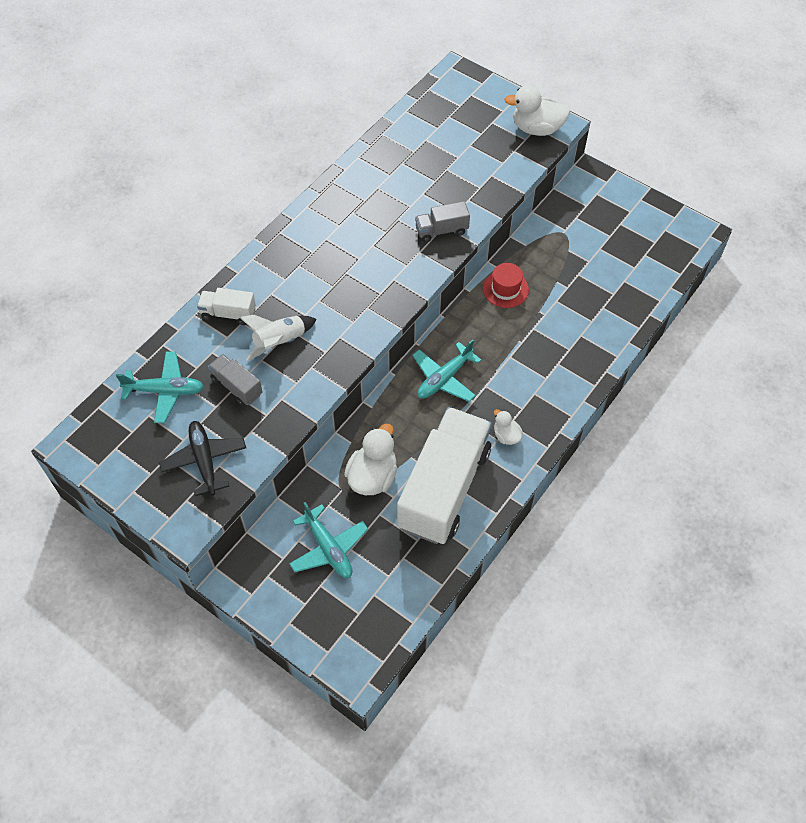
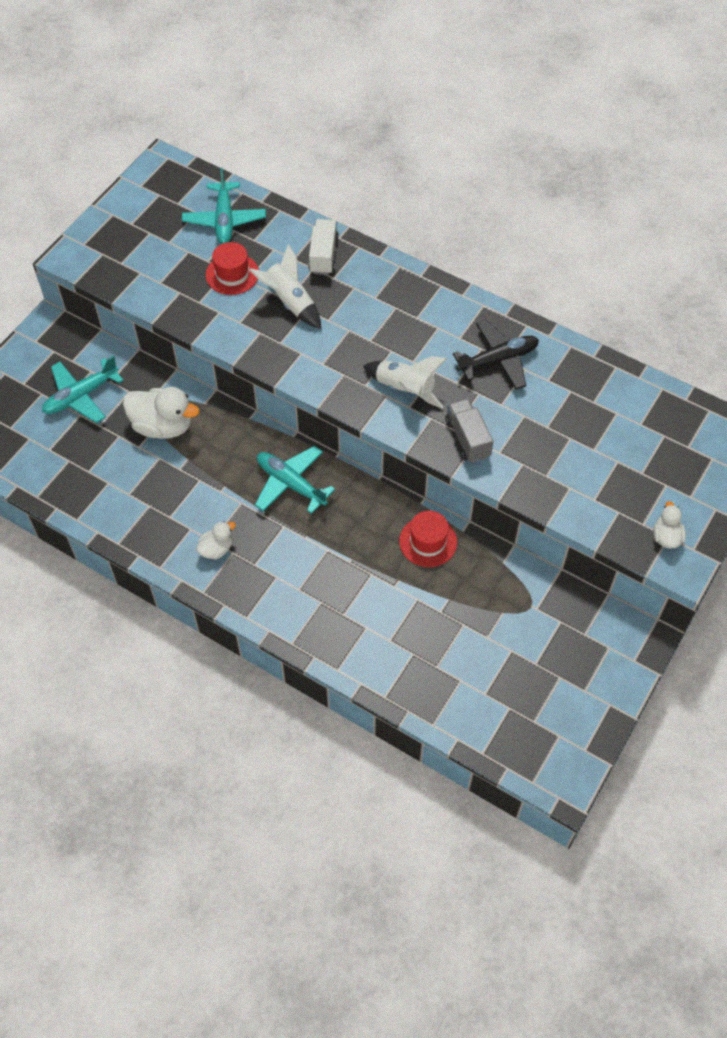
camera: 85 degrees right, 0 degrees up
(204, 461) = (145, 261): black plane -> black plane (498, 360)
(237, 386) = (232, 274): grey truck -> red hat
(389, 266) = (405, 389): none -> white rocket
(444, 488) = (148, 492): white truck -> none
(536, 128) = (666, 537): white duck -> white duck, size x0.54

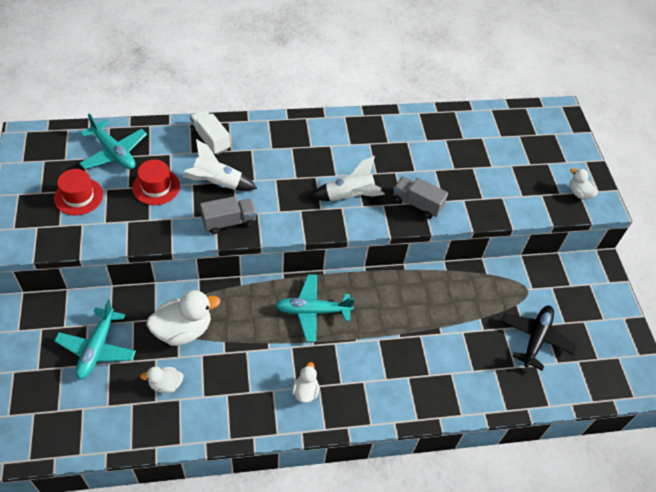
camera: 45 degrees left, 5 degrees down
(108, 463) = (165, 384): none -> white duck
(266, 346) = (229, 222): none -> grey truck
(428, 541) = (433, 290): red hat -> red hat (78, 196)
(498, 360) = (386, 145): black plane -> black plane (536, 339)

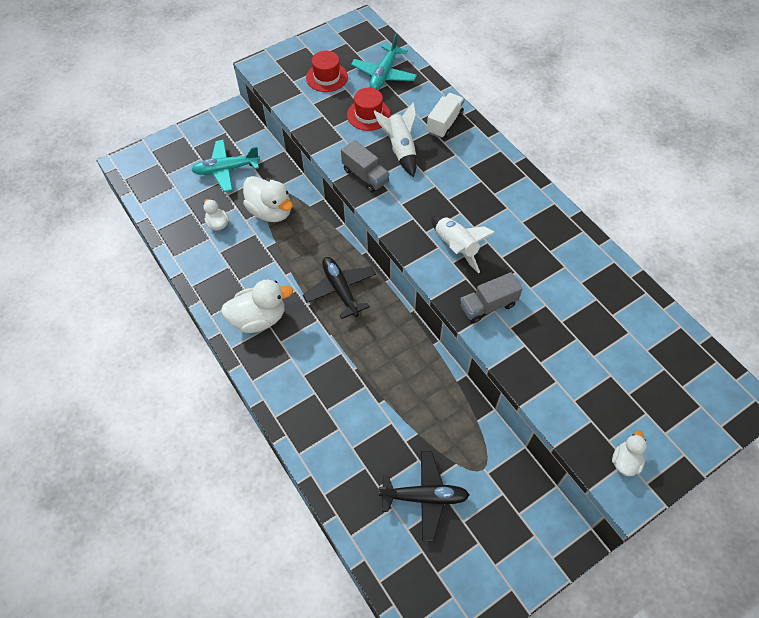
camera: 70 degrees right, 5 degrees up
(305, 391) = (259, 318): white duck -> white duck, size x1.86
(312, 311) = (340, 290): turquoise plane -> black plane
(417, 204) = (488, 306): grey truck -> grey truck turned 120 degrees counterclockwise

